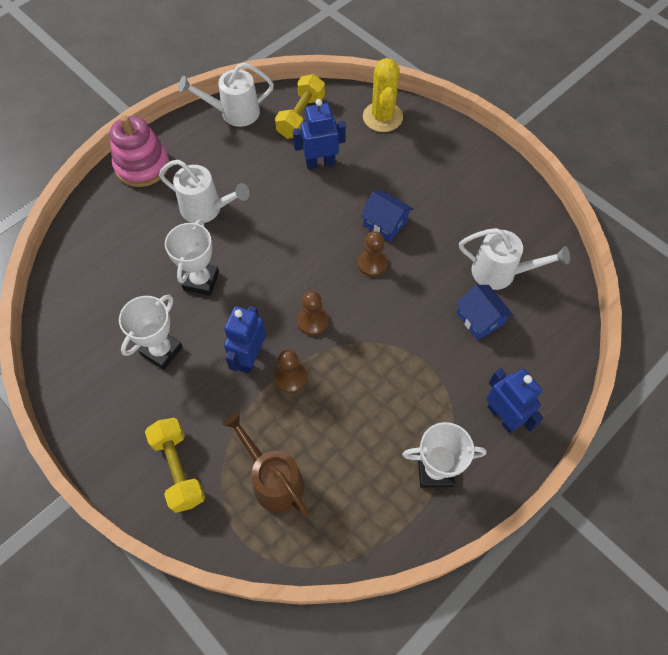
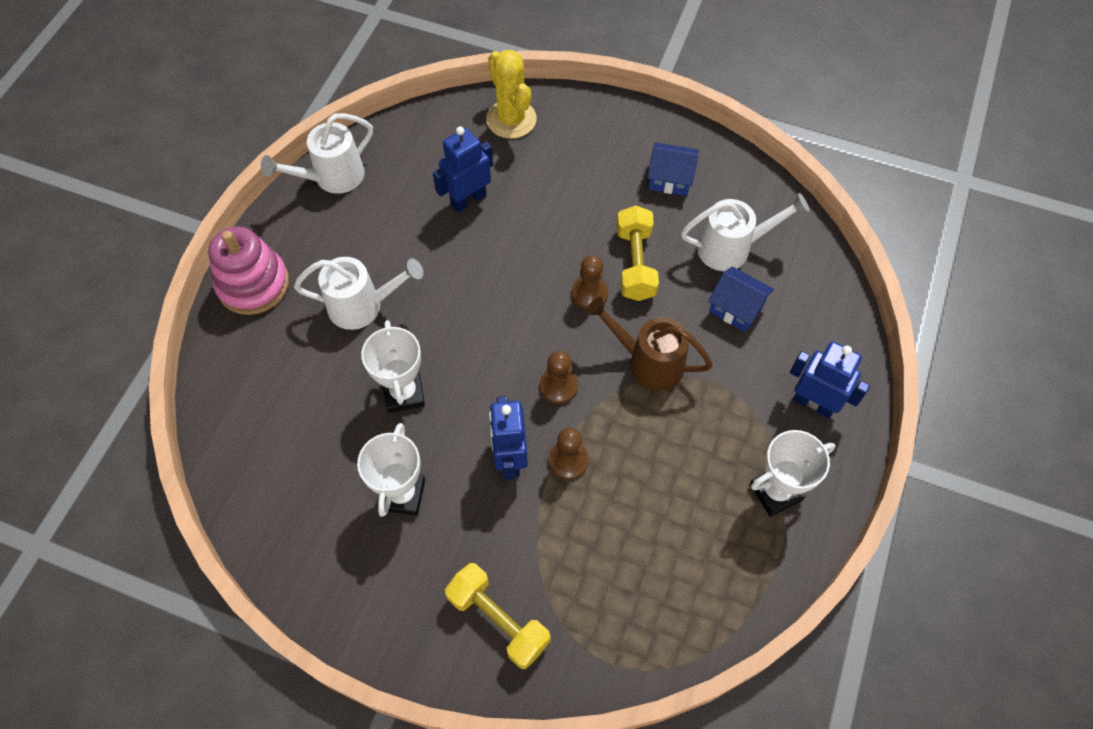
camera: 25 degrees left, 0 degrees up
(273, 479) = (610, 582): brown watering can -> brown watering can (647, 362)
(301, 117) = (416, 153): yellow dumbbell -> yellow dumbbell (635, 264)
(385, 223) = (579, 242): blue house -> blue house (670, 178)

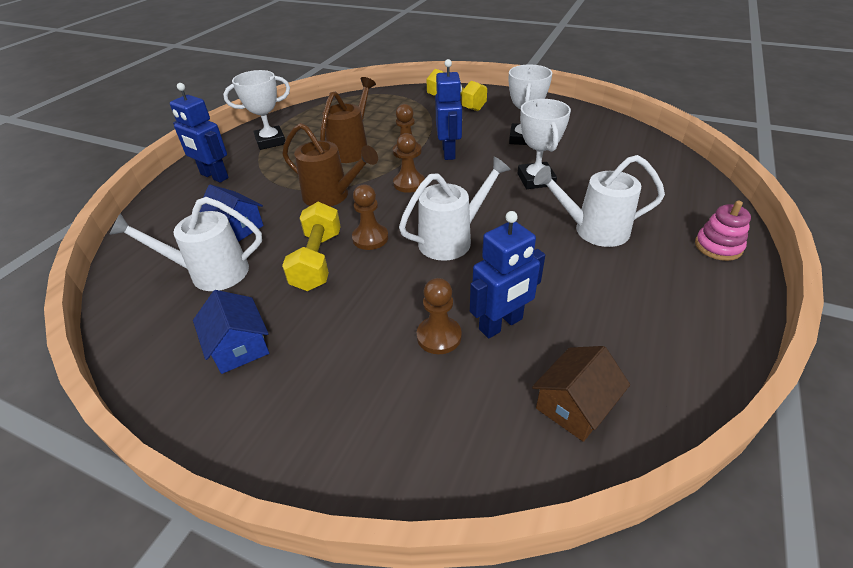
camera: 175 degrees left, 20 degrees down
(253, 284) = (718, 246): pink stacking toy -> pink stacking toy, size x0.58
(332, 178) = (694, 355): white watering can -> white watering can (452, 239)
(427, 142) = (574, 406): none -> brown house
(511, 119) = (446, 444): yellow cactus -> none
(517, 189) = (439, 336): none -> brown pawn
(648, 469) = (352, 149): none -> brown watering can
(670, 178) = (239, 346): blue house -> blue house turned 45 degrees clockwise

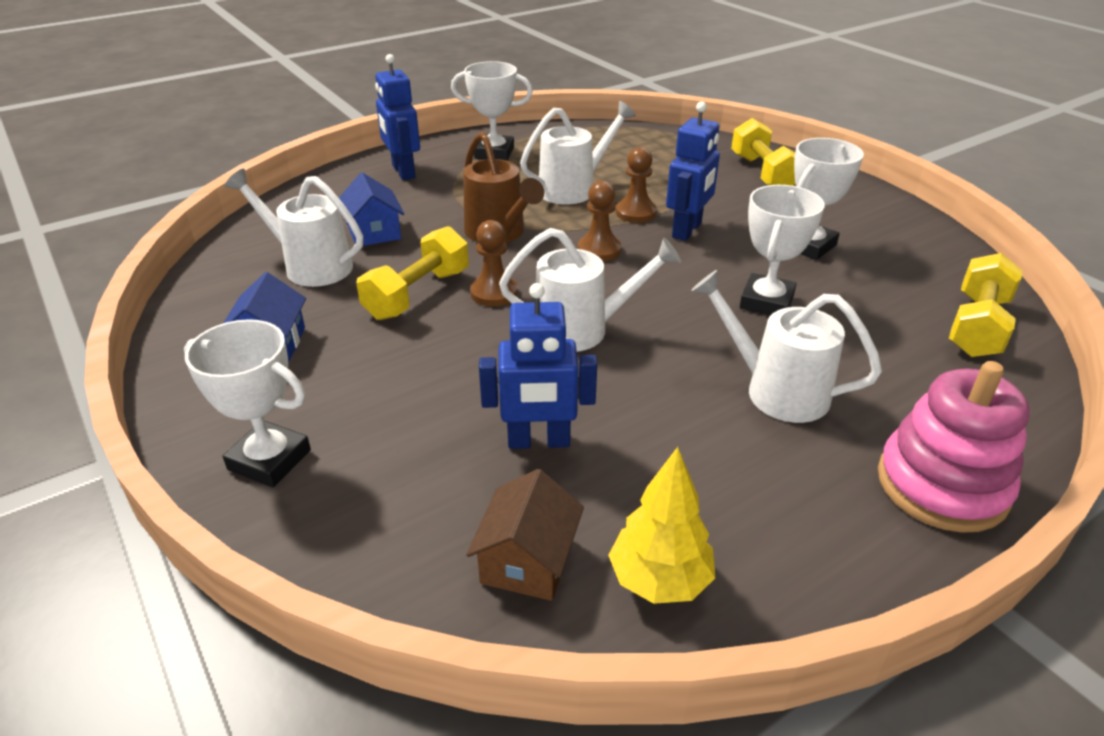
camera: 30 degrees right, 5 degrees down
(332, 435) = (269, 460): none -> white trophy
(352, 149) = (574, 189): brown watering can -> white watering can
(439, 336) = (459, 422): brown pawn -> none
(574, 406) = (527, 561): brown house -> brown house turned 60 degrees counterclockwise
(646, 154) = (977, 326): none -> yellow dumbbell
(654, 374) = (659, 580): none -> yellow tree
(718, 246) = (942, 485): pink stacking toy -> pink stacking toy, size x1.72

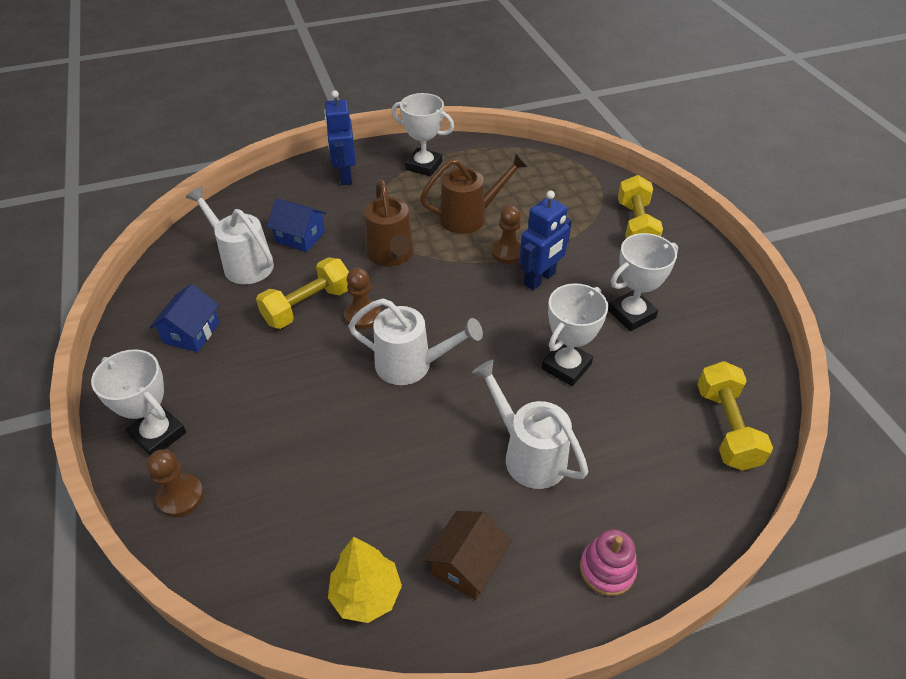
camera: 15 degrees right, 10 degrees up
(374, 232) = (300, 237): blue house -> blue house turned 60 degrees counterclockwise
(527, 561) = (288, 557): brown house -> brown house (467, 564)
(539, 441) = (337, 460): blue robot -> none
(574, 189) = (470, 217): white watering can -> brown watering can
(599, 250) = (460, 287): brown pawn -> brown pawn (180, 496)
(942, 485) = (607, 569): pink stacking toy -> pink stacking toy, size x0.58
(977, 326) = (726, 427): yellow dumbbell -> yellow dumbbell turned 45 degrees counterclockwise

